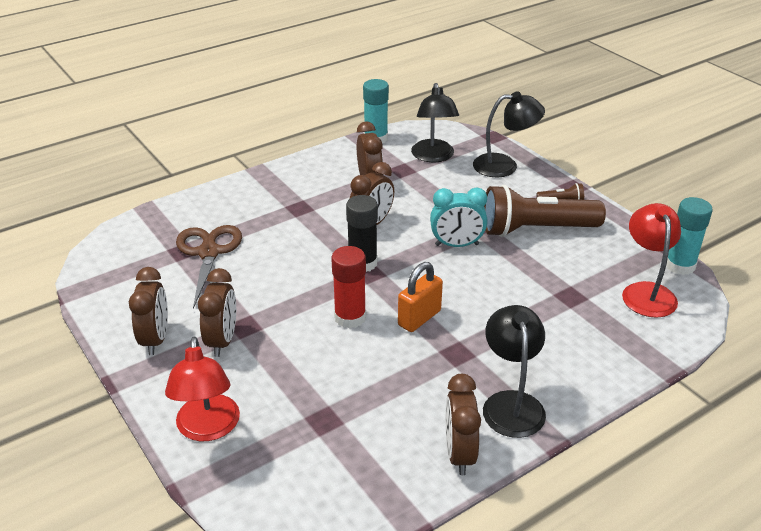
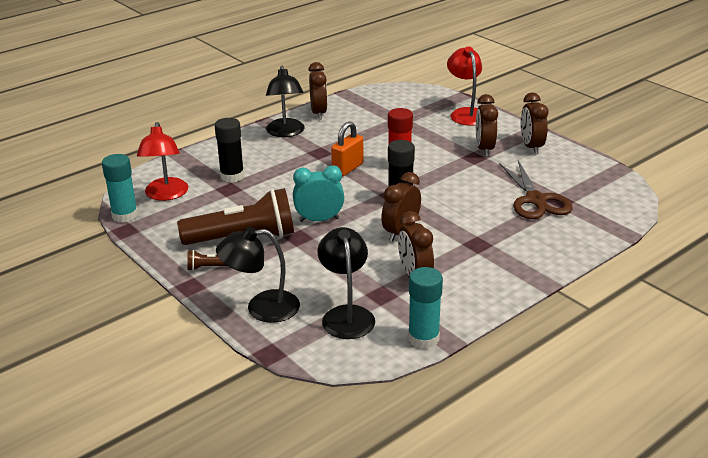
camera: 175 degrees right, 5 degrees down
(572, 316) = (232, 176): none -> black glue stick

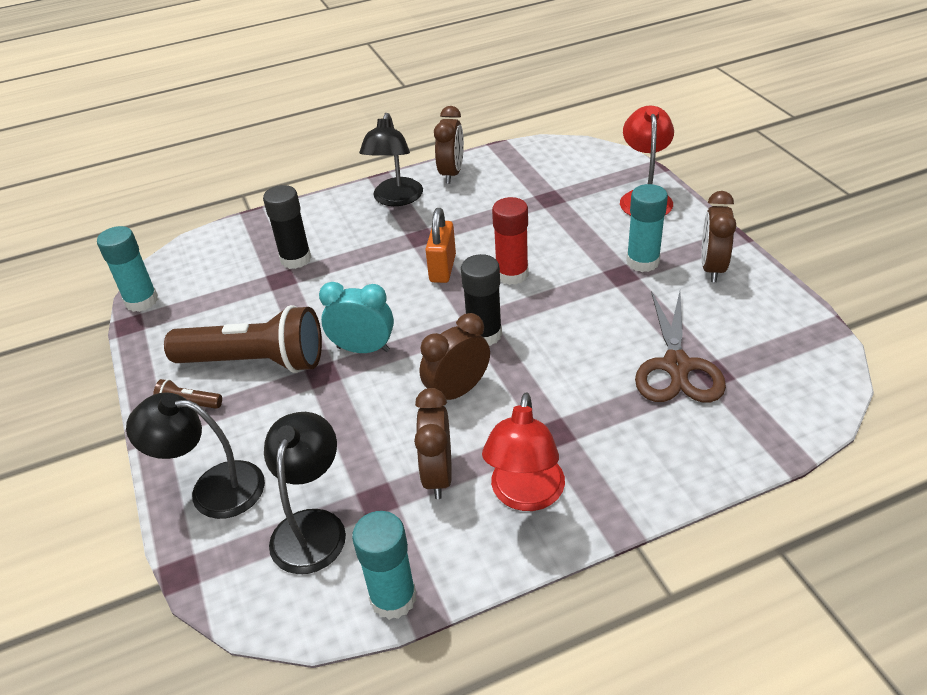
camera: 20 degrees right, 10 degrees up
(166, 195) = (204, 276): red lamp -> red lamp (525, 495)
(347, 168) = (442, 268): orange padlock -> orange padlock turned 45 degrees counterclockwise
(484, 149) = (642, 262): brown clock -> turquoise glue stick

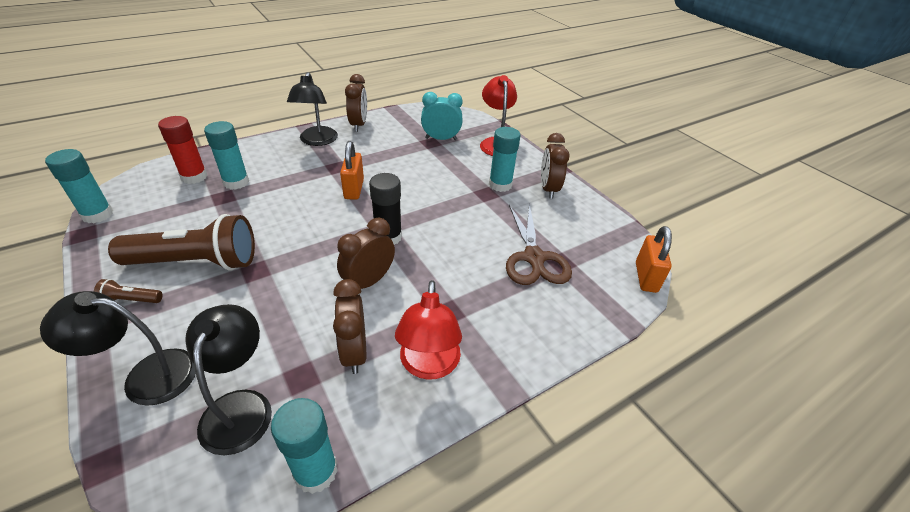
camera: 15 degrees left, 0 degrees up
(296, 259) = (236, 182): black glue stick -> turquoise glue stick
(363, 349) = (290, 250): turquoise clock -> turquoise clock (441, 139)
(512, 274) = (407, 193): red glue stick -> red glue stick (194, 177)
(832, 397) = (646, 277): none -> orange padlock

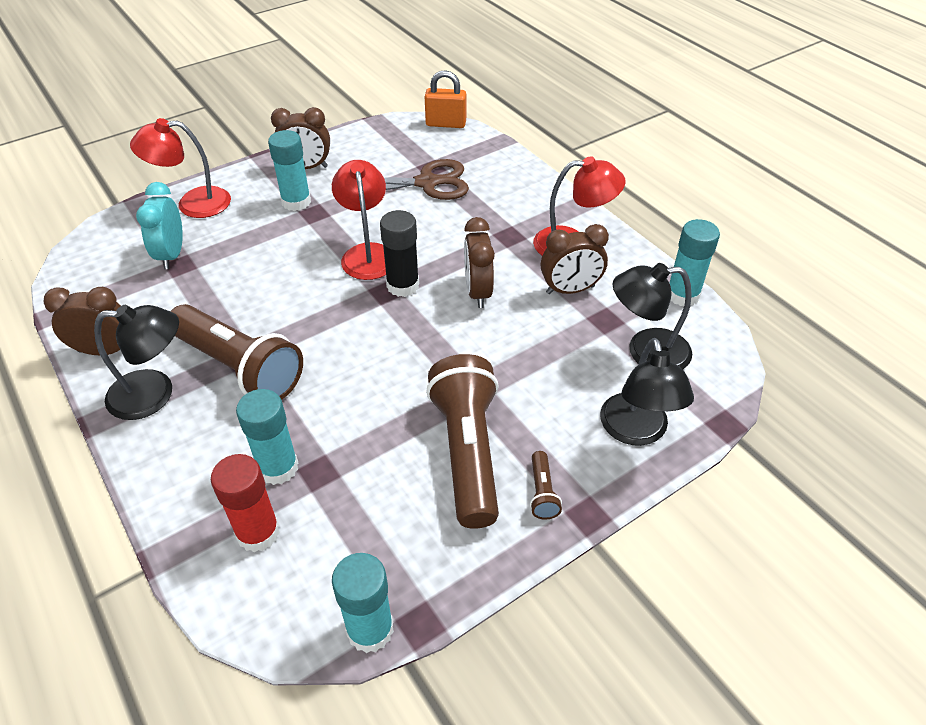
camera: 90 degrees left, 5 degrees up
(326, 166) = (239, 367): none -> brown flashlight
(354, 189) = (302, 328): orange padlock -> none
(369, 281) = (477, 292): brown clock -> brown clock turned 45 degrees clockwise
(431, 219) = (367, 253): none -> red lamp

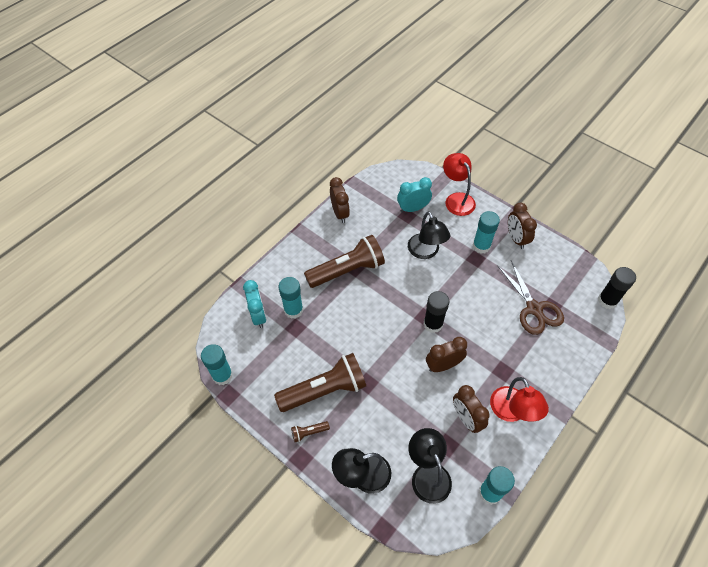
camera: 75 degrees right, 10 degrees up
(154, 394) = (320, 244): black lamp -> black lamp (426, 252)
(239, 367) = (347, 270): brown flashlight -> brown flashlight turned 135 degrees counterclockwise
(258, 532) = (258, 315): red glue stick -> turquoise clock
(367, 253) = (452, 297): red lamp -> none
(446, 124) = (607, 300): orange padlock -> black glue stick

